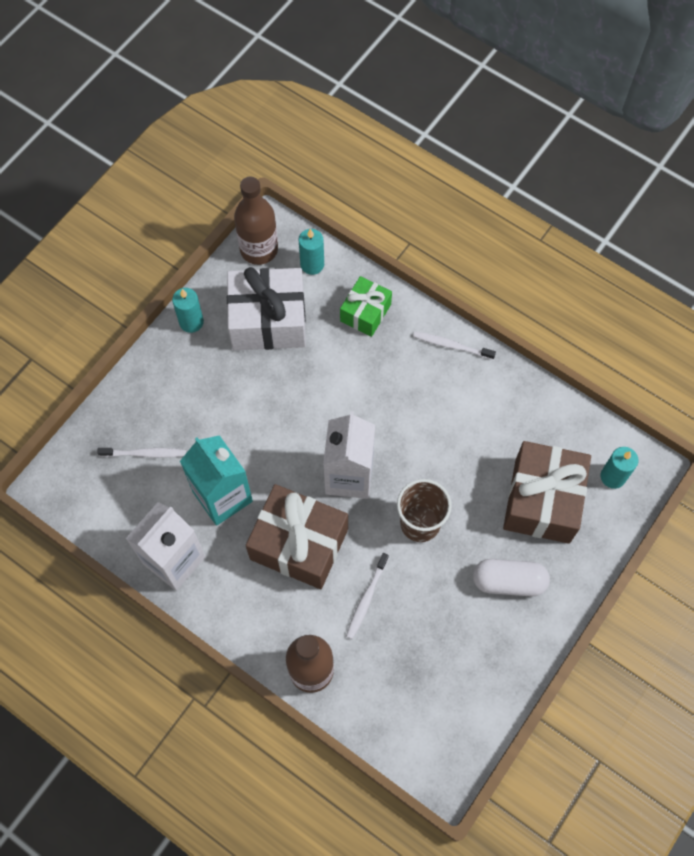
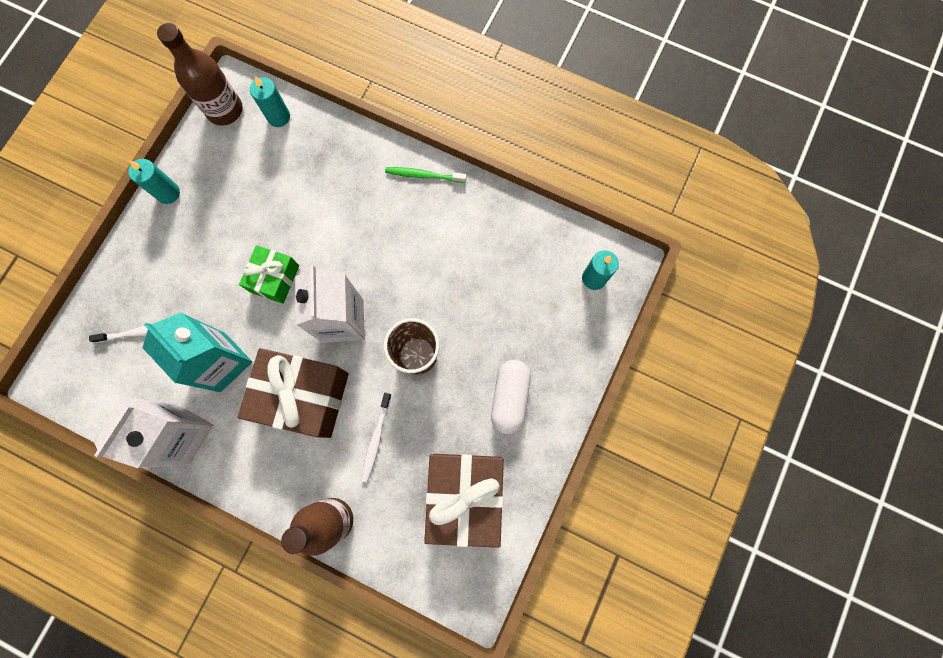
camera: 10 degrees left, 10 degrees up
(268, 320) = (243, 179): white gift -> none
(365, 313) = (337, 156): green gift -> green gift (274, 278)
(451, 345) = (423, 175): white toothbrush -> green toothbrush
(509, 581) = (509, 397): white capsule -> white capsule turned 75 degrees counterclockwise
(542, 500) = (530, 313): brown gift -> brown gift (465, 495)

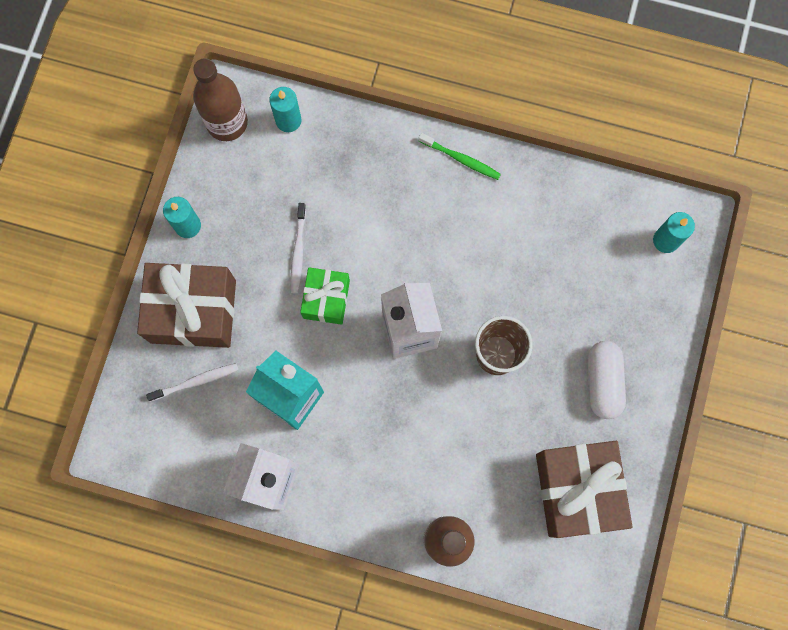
camera: 10 degrees left, 0 degrees up
(303, 396) = (386, 418): brown gift -> brown gift (193, 311)
(376, 439) = (472, 449): white toothbrush -> white toothbrush (298, 251)
(423, 175) = (461, 159): green toothbrush -> green toothbrush turned 150 degrees counterclockwise

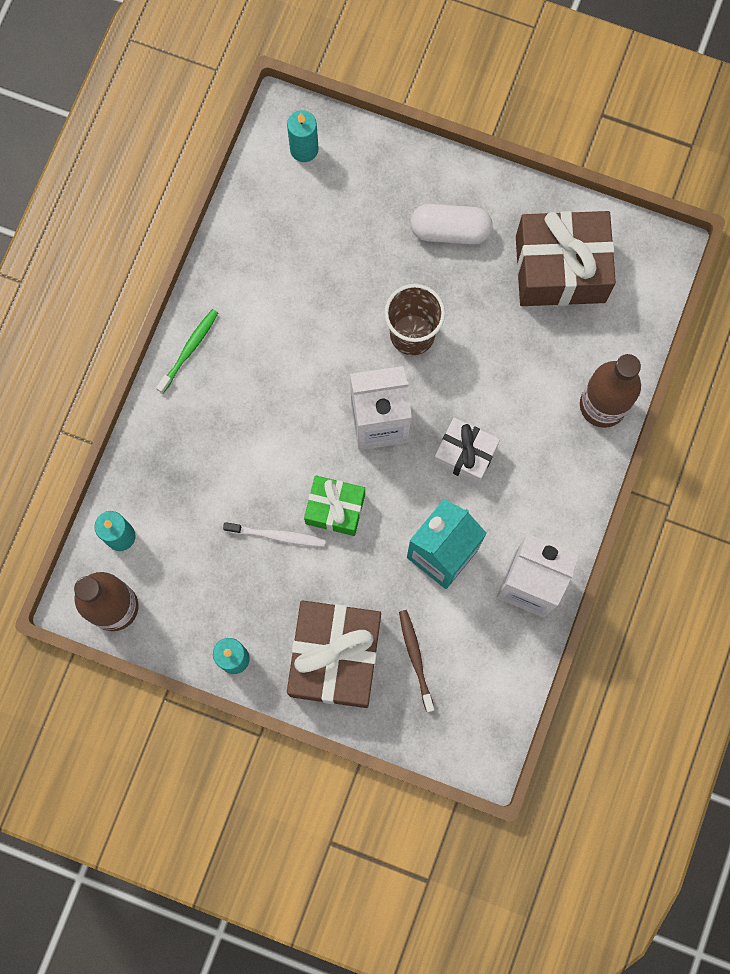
camera: 85 degrees left, 0 degrees up
(196, 381) = (415, 658): white toothbrush -> brown toothbrush
(386, 412) = (465, 455): none -> white gift

